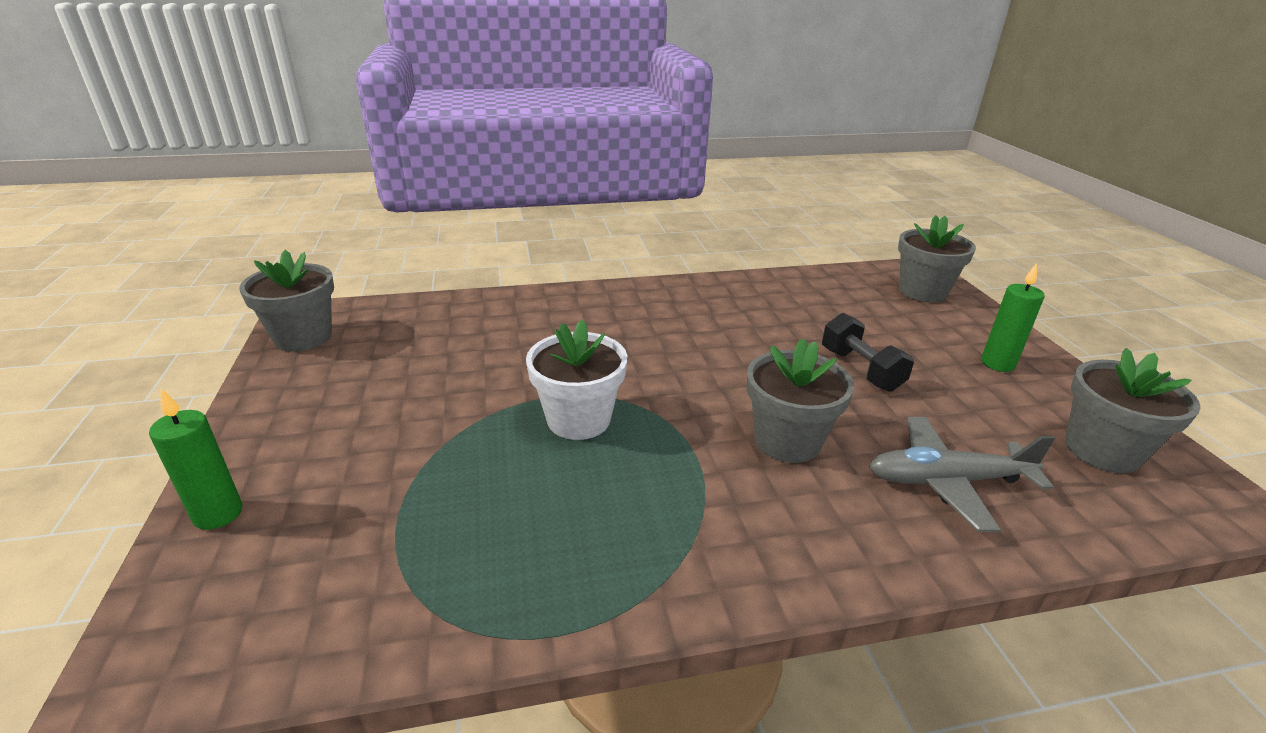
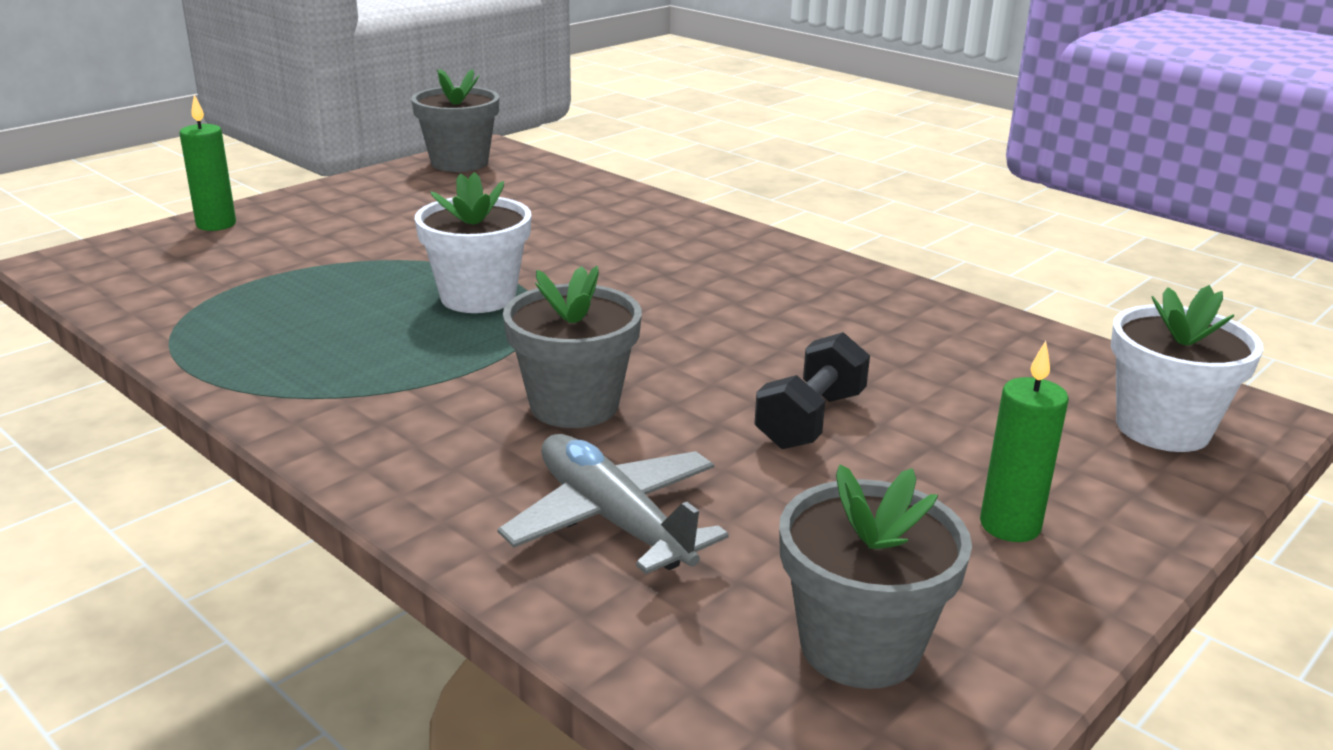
camera: 55 degrees right, 5 degrees down
(922, 292) = (1162, 428): grey flower pot -> white flower pot

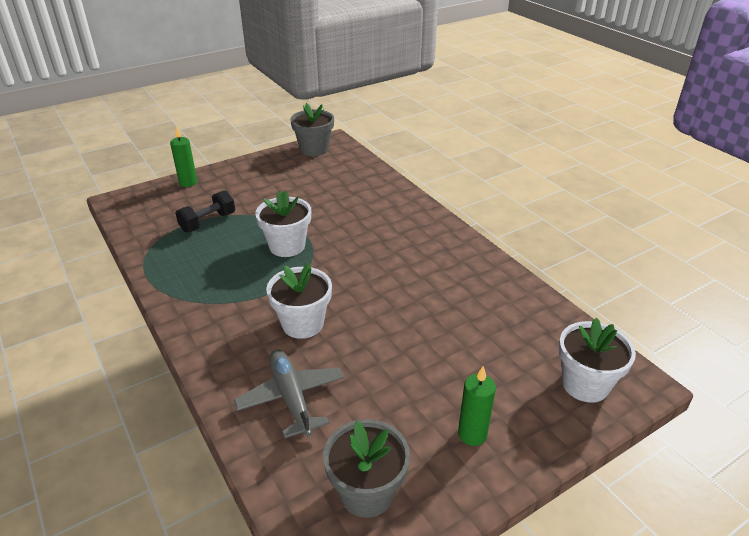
camera: 15 degrees right, 10 degrees up
(574, 405) = (302, 324): grey flower pot -> white flower pot
(810, 420) = (408, 350): black dumbbell -> black dumbbell (208, 222)

